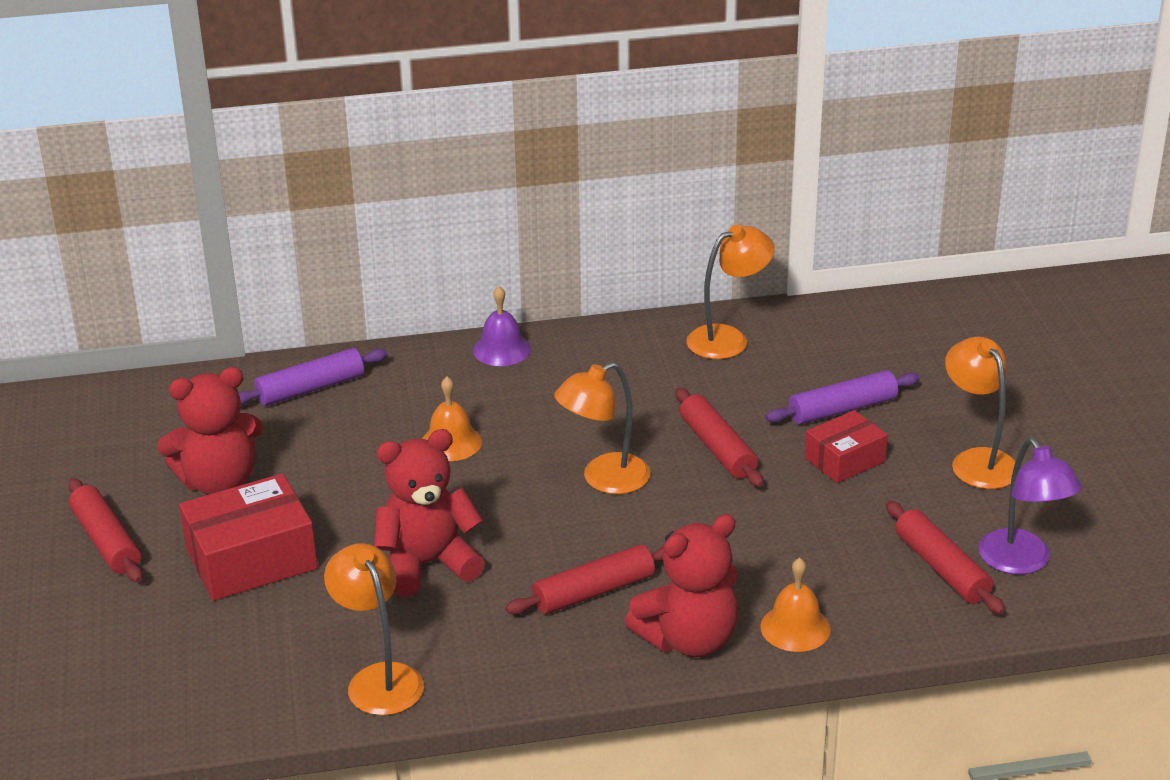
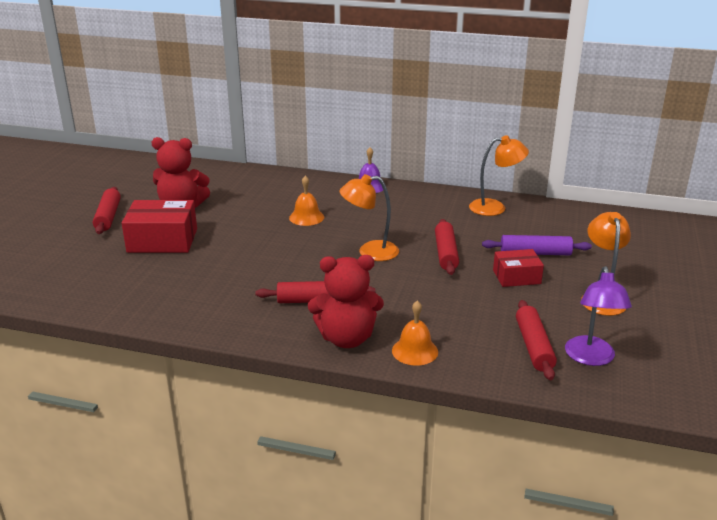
camera: 25 degrees right, 5 degrees down
(311, 388) = (262, 181): purple rolling pin -> none
(379, 679) = (166, 308): orange lamp -> none
(427, 564) = (242, 265): red teddy bear -> none

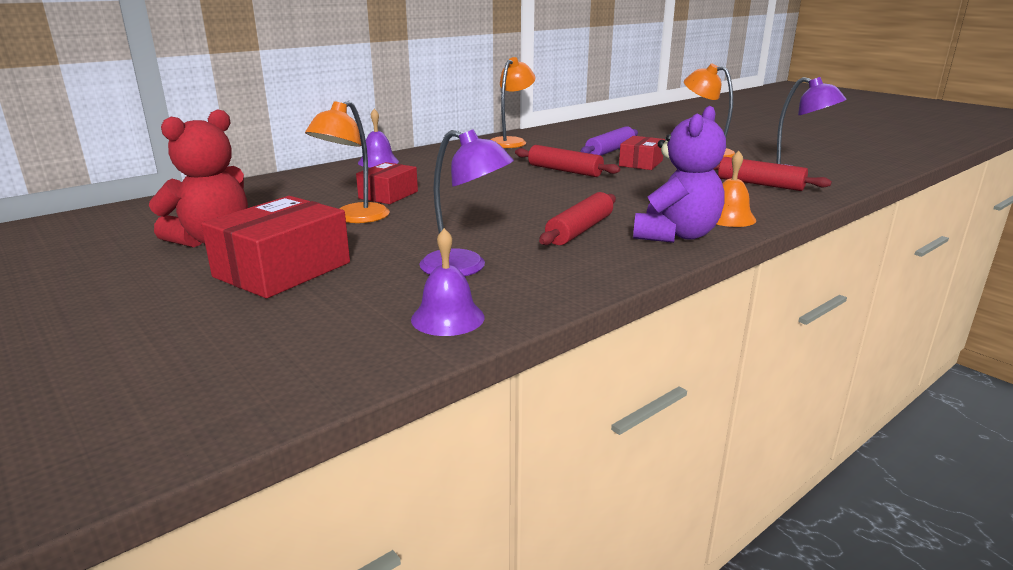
camera: 55 degrees left, 5 degrees down
(108, 217) = (119, 289): red rolling pin -> none
(144, 305) = (447, 318): none -> purple bell
(213, 286) = (465, 267): none -> purple lamp
(306, 217) = (388, 195): orange bell -> red box
(346, 338) = (676, 235): red teddy bear -> purple teddy bear
(370, 252) = (514, 190): orange lamp -> orange lamp (354, 218)

